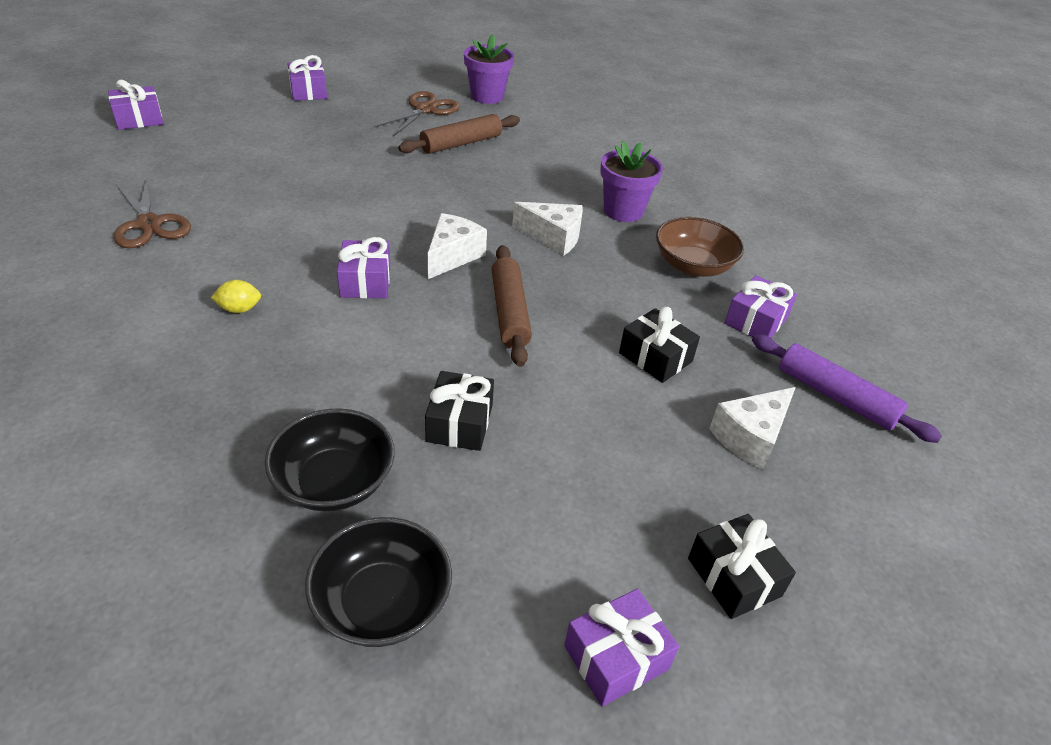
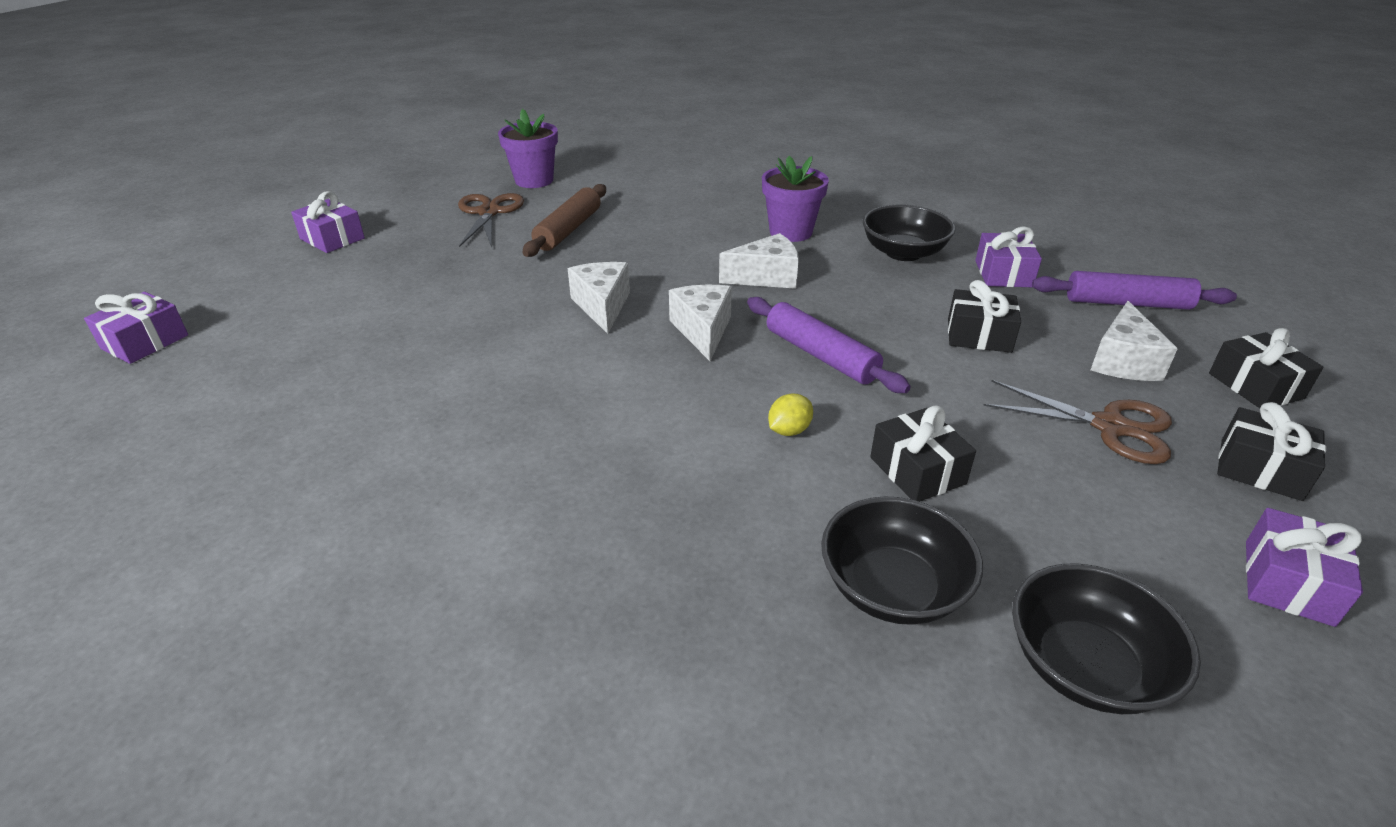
camera: 30 degrees left, 5 degrees down
(149, 224) = (325, 447): brown scissors -> brown scissors (1110, 427)
(239, 309) = (562, 481): yellow lemon -> yellow lemon (789, 430)
(365, 282) = (655, 391): purple gift -> none
(410, 208) = (602, 306): none -> white cheese
(509, 312) = (820, 355): brown rolling pin -> purple rolling pin
(693, 266) = (903, 253): brown bowl -> black bowl
(846, 519) = (1255, 386): none -> black gift

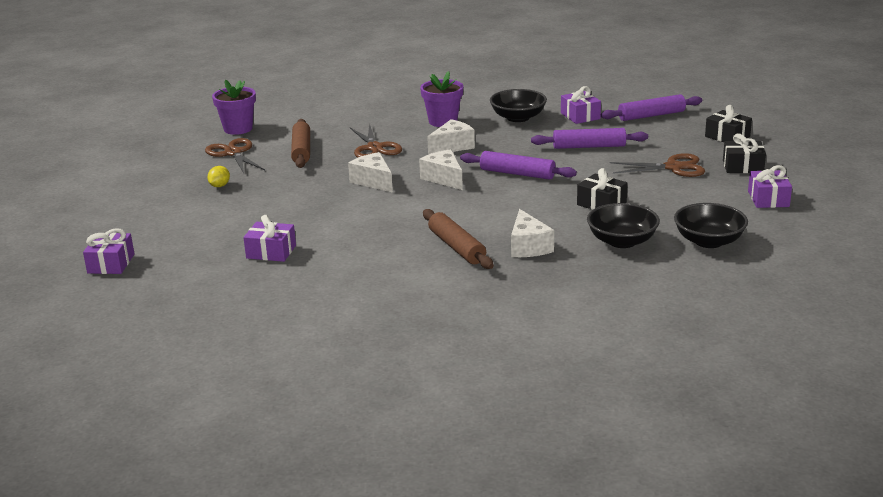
camera: 25 degrees left, 10 degrees down
(332, 239) = (145, 190): purple gift -> purple gift (271, 252)
(590, 484) = (456, 247): none -> brown rolling pin
(661, 250) = (374, 148): none -> brown scissors
(789, 430) = (530, 205): yellow lemon -> yellow lemon (219, 186)
(979, 335) = (589, 146): black gift -> purple rolling pin
(1123, 361) = (664, 141): white cheese -> white cheese (528, 247)

